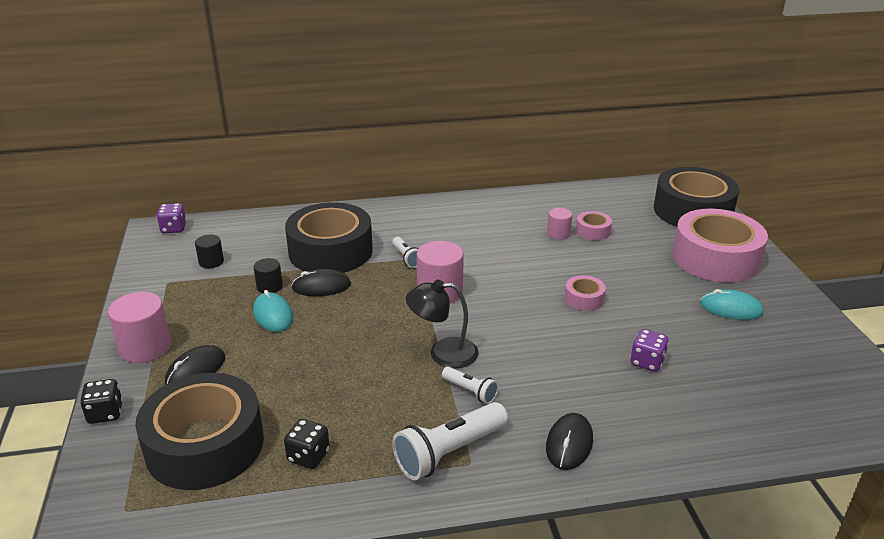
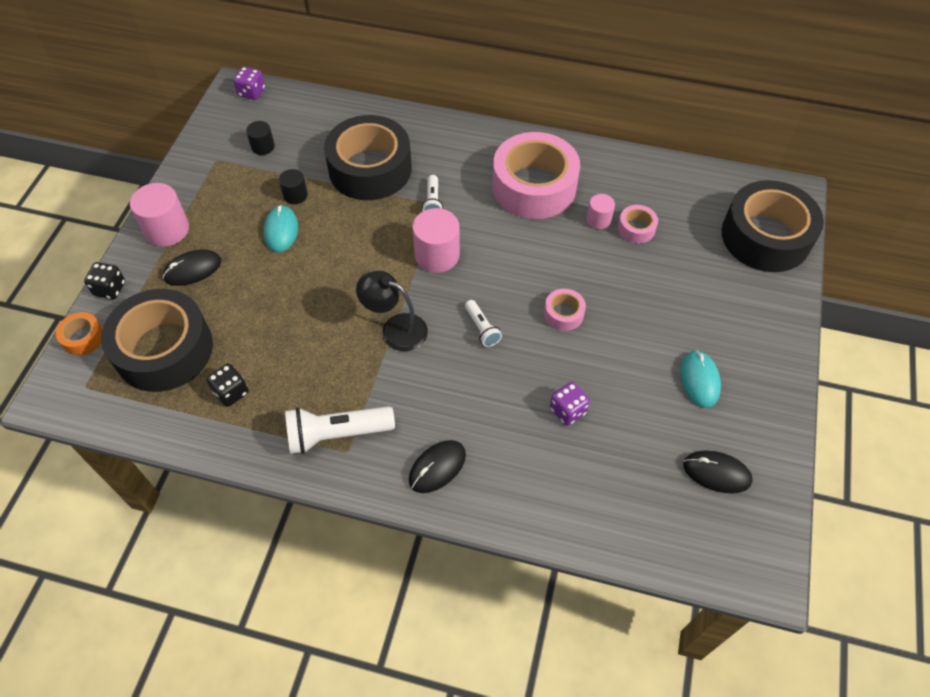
camera: 25 degrees right, 25 degrees up
(96, 466) = (83, 338): none -> orange tape
(321, 286) = (338, 211): black mouse -> black mouse (716, 473)
(470, 391) = (392, 380): white flashlight -> white flashlight (482, 328)
(715, 258) = (737, 310): pink tape -> pink tape (534, 186)
(731, 308) = (699, 380): turquoise mouse -> turquoise mouse turned 45 degrees clockwise

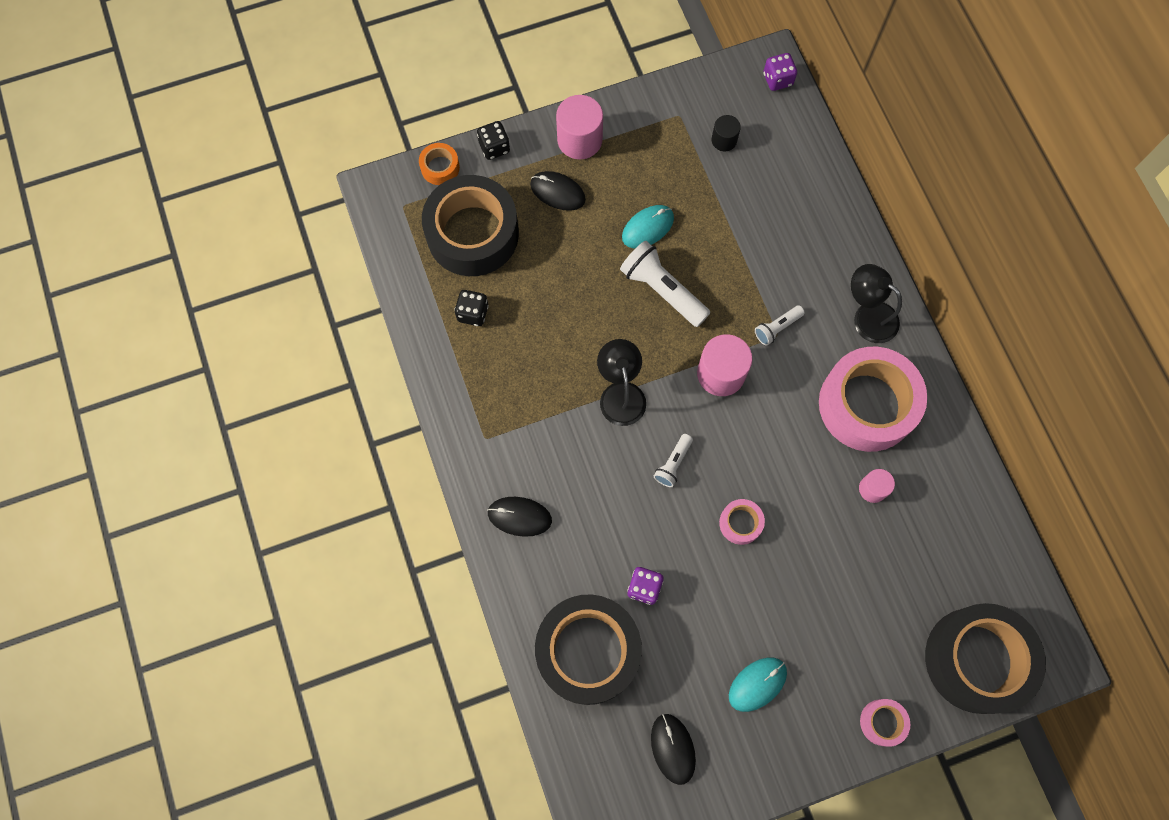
camera: 55 degrees right, 15 degrees up
(295, 195) = (693, 209): black cylinder -> none
(336, 434) = (494, 419): white flashlight -> white flashlight (662, 290)
(370, 169) = (771, 247): black tape -> black tape (588, 651)
(470, 148) = (867, 316): none -> black lamp
(636, 228) = (889, 530): pink tape -> pink tape (882, 722)

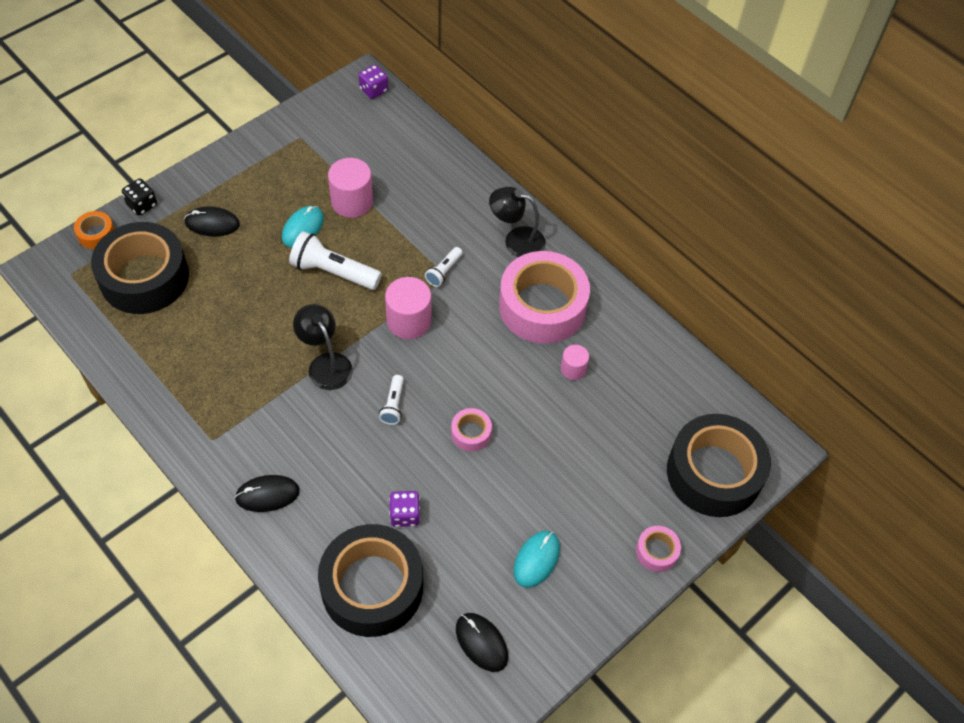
camera: 25 degrees left, 15 degrees down
(473, 313) = (166, 341): black dice -> none
(579, 140) = (218, 178): pink cylinder -> pink cylinder (352, 202)
(724, 140) = (345, 145): black cylinder -> none

